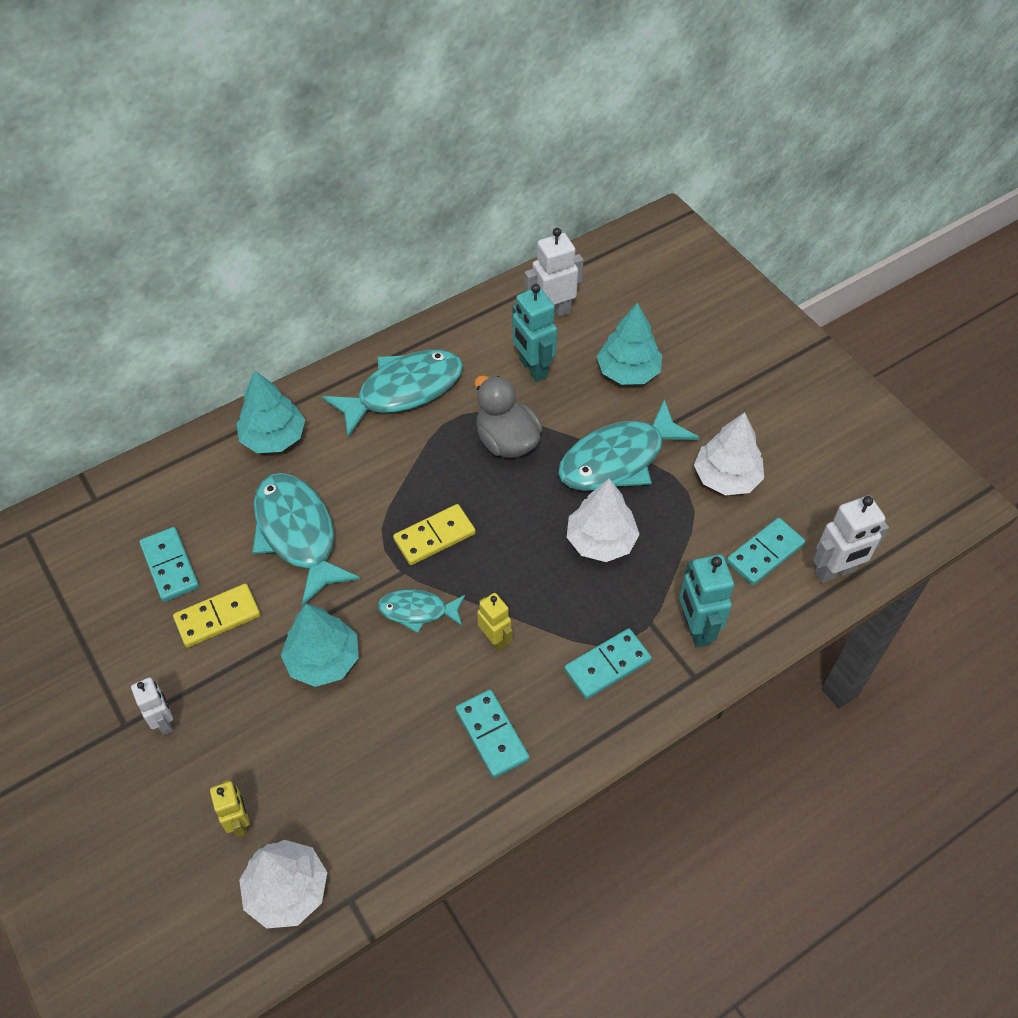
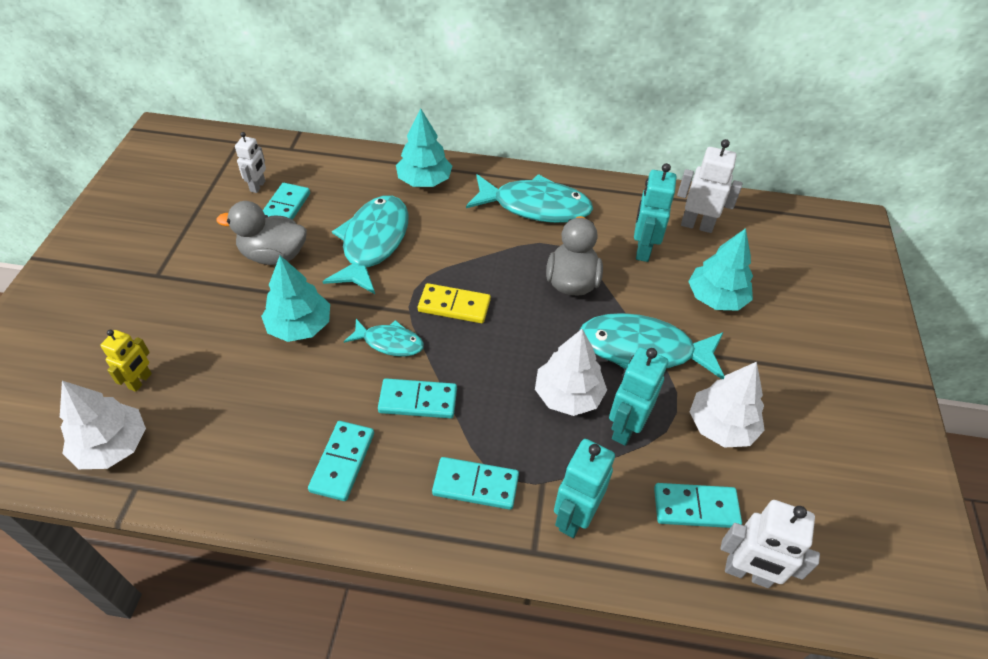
camera: 40 degrees right, 5 degrees down
(164, 722) = (177, 290): white robot -> white robot (258, 186)
(217, 617) = (274, 255): yellow domino -> grey duck
(417, 611) = (389, 342): turquoise fish -> turquoise fish turned 150 degrees clockwise
(495, 639) = (418, 401): yellow robot -> turquoise domino
(665, 533) = (625, 428): none -> turquoise robot

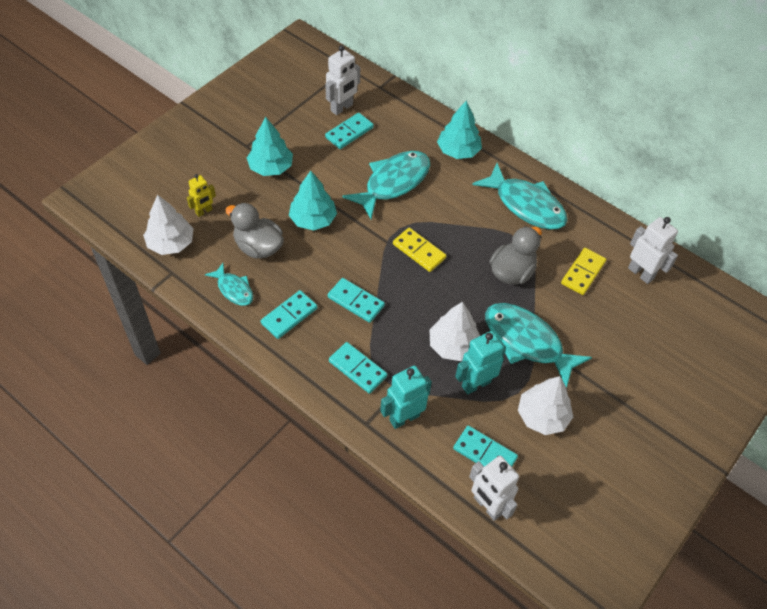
camera: 30 degrees right, 5 degrees up
(258, 186) = (342, 108): white robot -> white robot, size x1.57
(274, 255) = (324, 163): grey duck -> grey duck (258, 247)
(389, 342) = (361, 256): turquoise fish -> turquoise fish (234, 289)
(642, 250) = (583, 272): turquoise robot -> yellow domino
(716, 298) = (610, 332): turquoise tree -> turquoise tree (271, 167)

